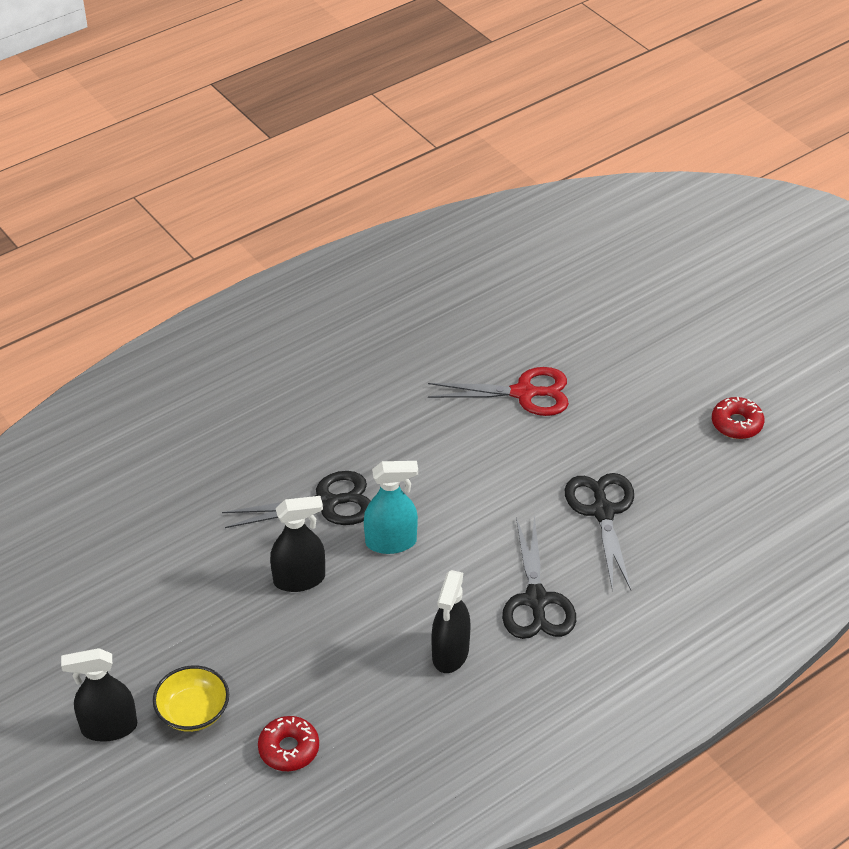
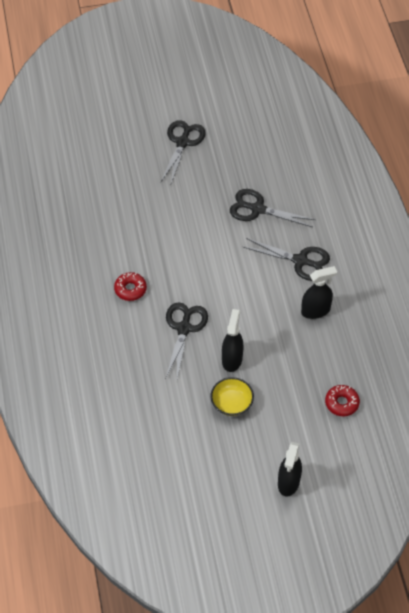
camera: 65 degrees left, 10 degrees up
(193, 712) = (297, 439): yellow bowl -> yellow bowl (231, 403)
(391, 542) = (228, 308): turquoise spray bottle -> none
(450, 653) = (315, 310): black spray bottle -> black spray bottle turned 60 degrees counterclockwise
(524, 393) = (155, 207): red scissors -> none
(668, 380) = (183, 142): none -> black scissors
(736, 424) = (230, 129): red donut -> red donut (130, 289)

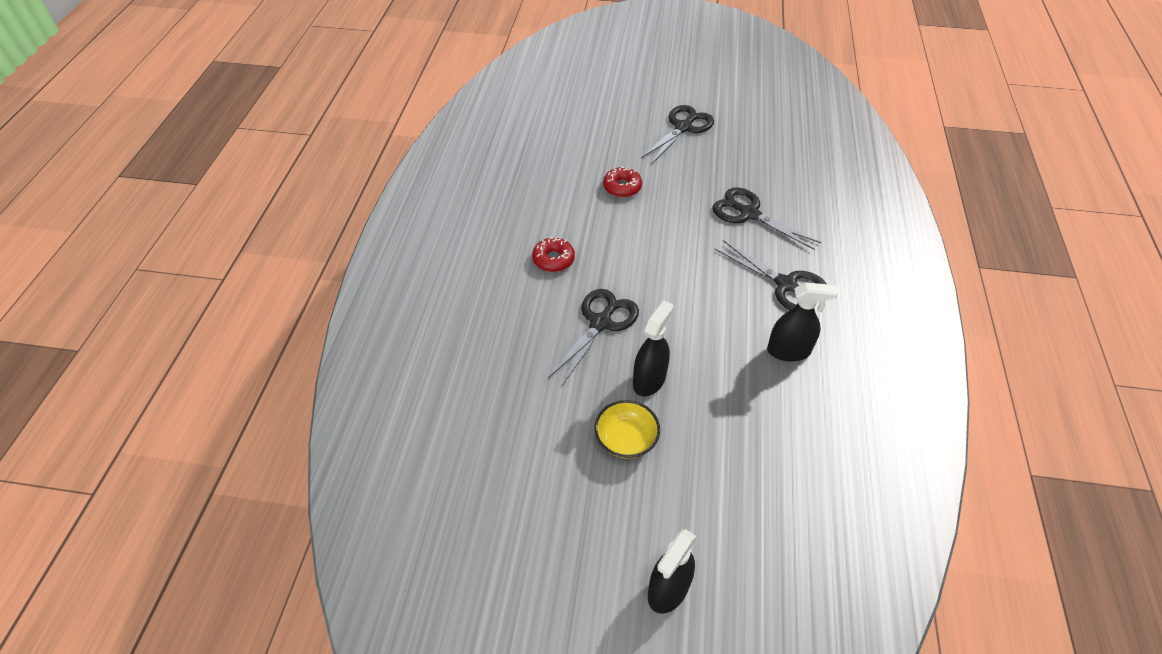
camera: 20 degrees right, 5 degrees down
(341, 403) = (790, 491): red donut -> red donut (622, 187)

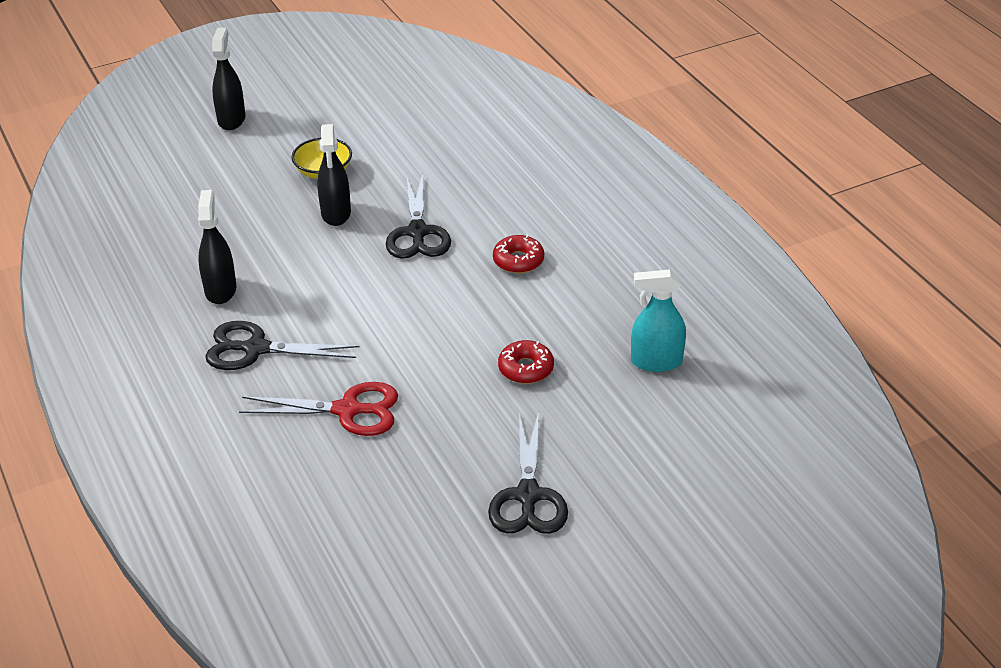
camera: 145 degrees right, 10 degrees down
(546, 156) = (656, 361): none -> turquoise spray bottle
(748, 213) = (348, 410): black scissors -> red scissors
(788, 351) = (220, 290): black spray bottle -> black spray bottle turned 120 degrees clockwise

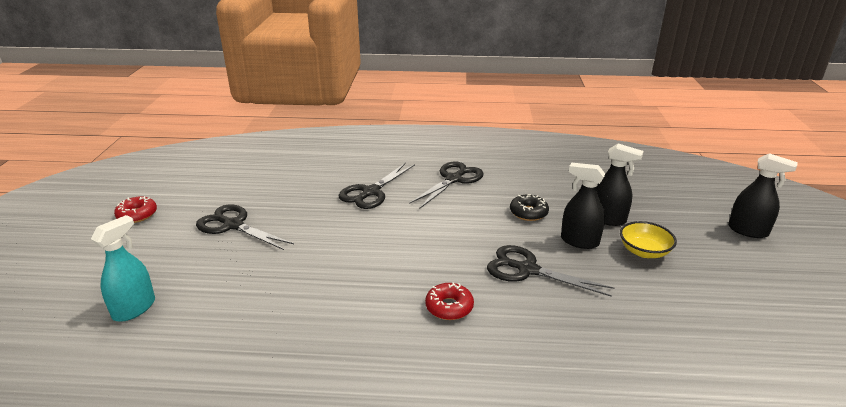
camera: 120 degrees right, 10 degrees down
(220, 290) = (520, 181): black spray bottle -> black spray bottle (607, 219)
(300, 262) = (528, 213): none -> black donut
(348, 410) = (370, 192): red scissors -> black scissors
(526, 368) = (329, 263): red donut -> red donut (137, 215)
(656, 361) = (261, 328): turquoise spray bottle -> turquoise spray bottle (134, 308)

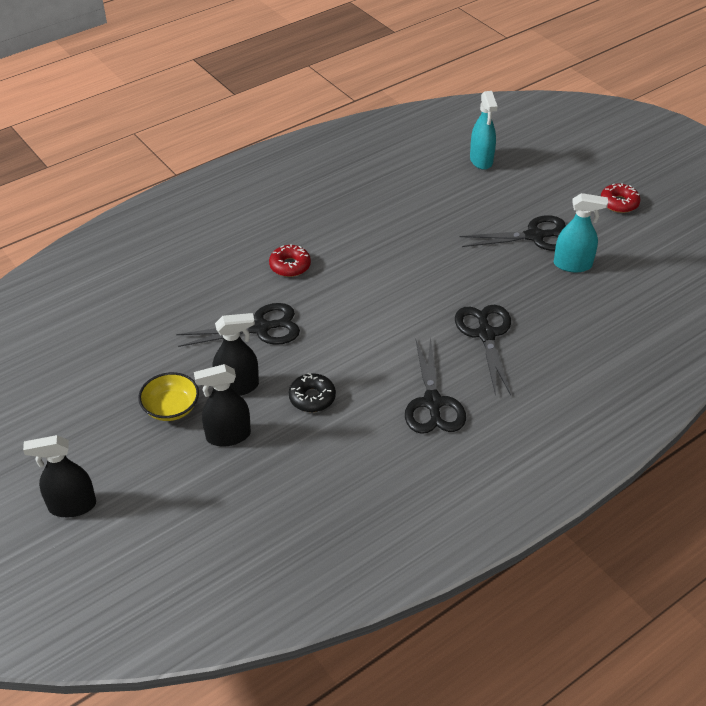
camera: 140 degrees right, 15 degrees up
(249, 198) = (572, 264): none -> turquoise spray bottle

